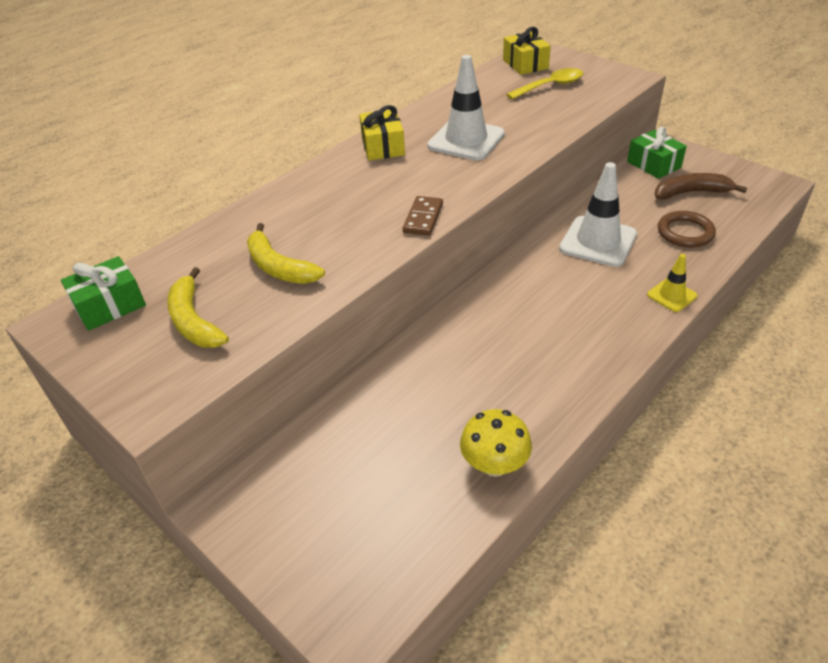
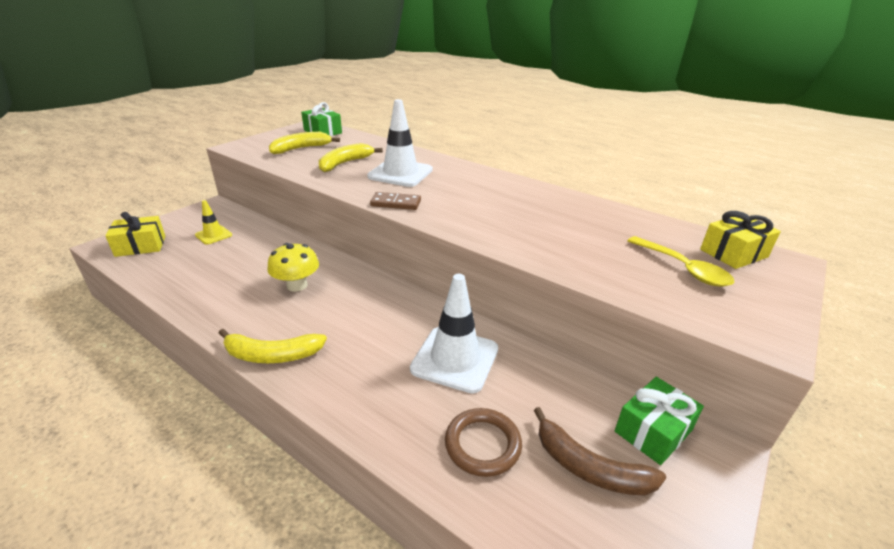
camera: 80 degrees right, 10 degrees down
(383, 146) = (505, 185): yellow gift -> yellow gift (141, 246)
(466, 140) = (528, 219): white traffic cone -> white traffic cone (400, 173)
(494, 464) = (186, 289): yellow mushroom -> yellow mushroom (297, 285)
(611, 356) = (272, 355): none -> yellow banana
(671, 295) = (354, 412): yellow traffic cone -> yellow traffic cone (213, 235)
(691, 192) = (589, 468): brown banana -> brown banana turned 135 degrees clockwise

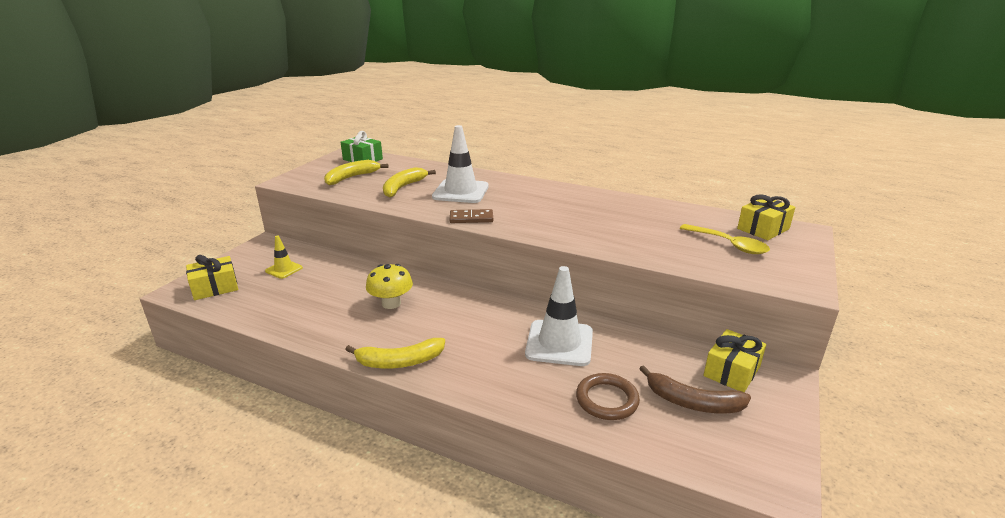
camera: 10 degrees left, 5 degrees down
(653, 431) = (732, 371): green gift -> yellow gift

